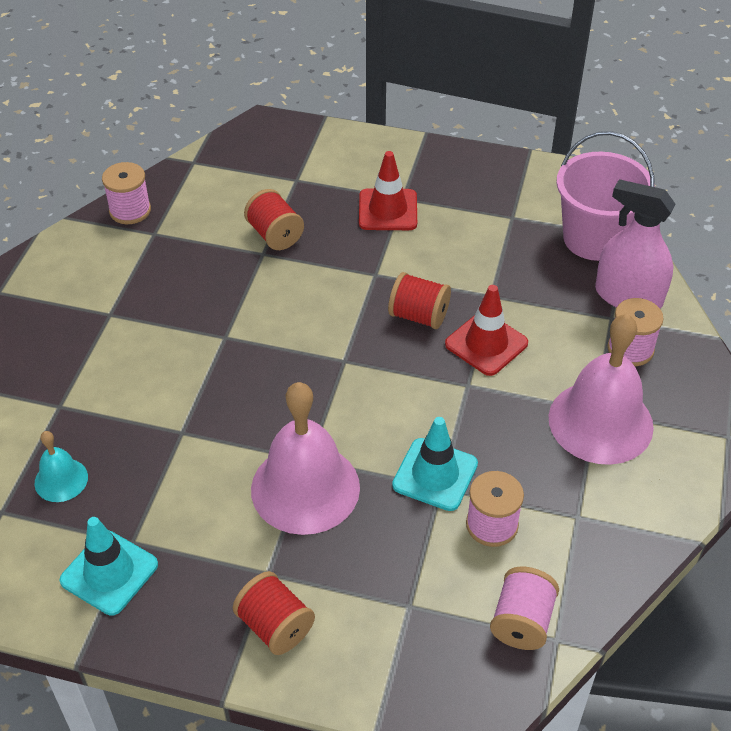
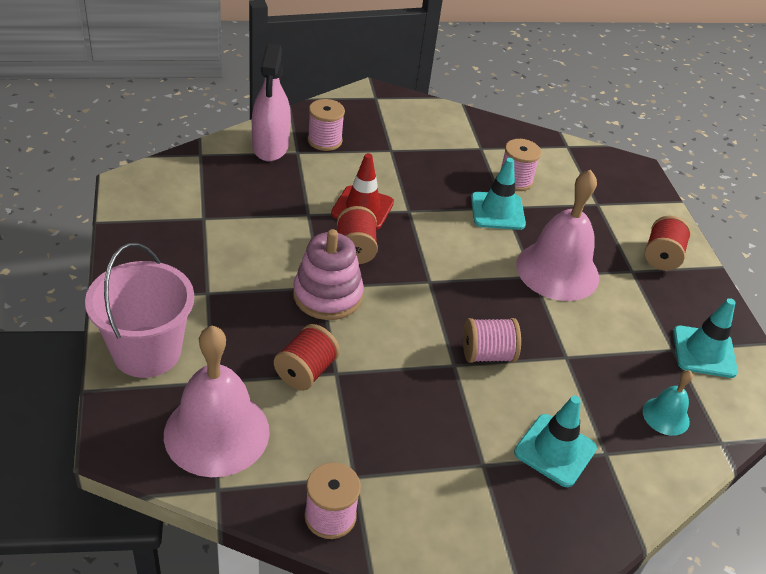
camera: 120 degrees left, 5 degrees down
(88, 369) = (555, 450): none -> turquoise traffic cone
(361, 275) = (327, 295): none -> pink stacking toy
(388, 210) = (230, 298): red traffic cone -> none
(522, 621) = (568, 159): pink spool -> pink spool (487, 354)
(594, 238) = (211, 169): pink bucket -> pink bucket (147, 352)
(600, 422) = (400, 147): pink bell -> pink bell (217, 432)

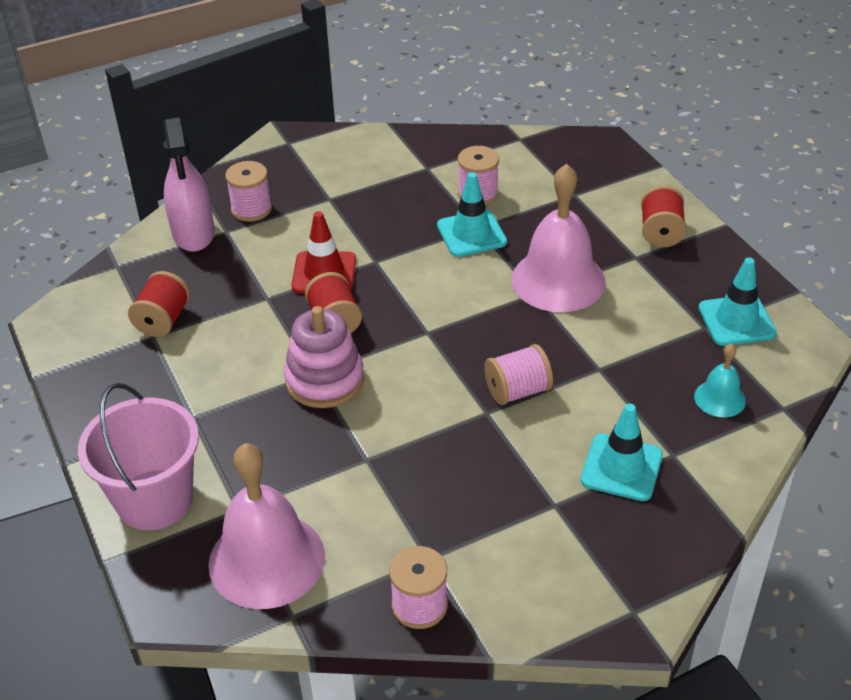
camera: 10 degrees left, 0 degrees up
(306, 371) = (334, 467): red spool -> red spool (163, 320)

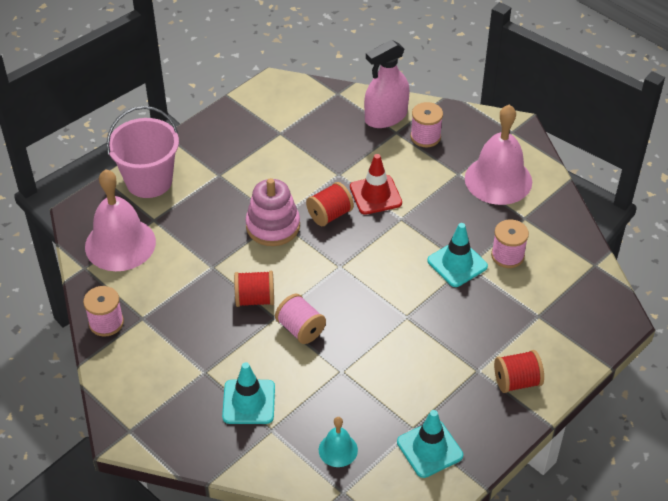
camera: 70 degrees right, 5 degrees up
(163, 320) = (296, 132): red spool -> red spool (255, 299)
(558, 280) = (427, 327): pink bell -> pink bell (498, 180)

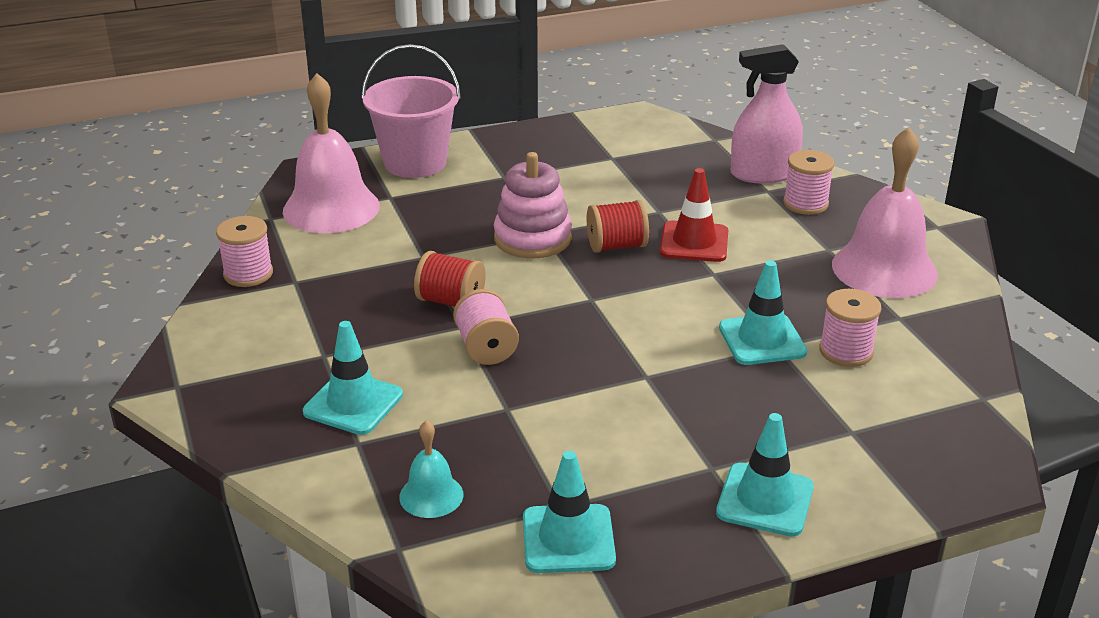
camera: 25 degrees right, 15 degrees down
(517, 381) = (765, 500): red spool -> turquoise traffic cone

